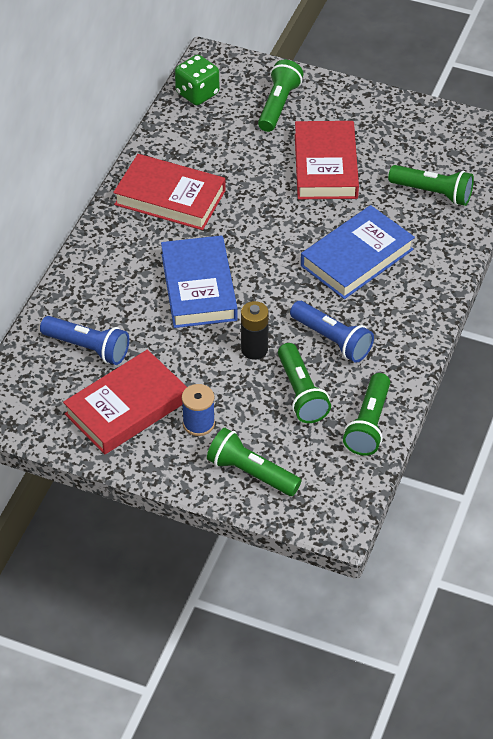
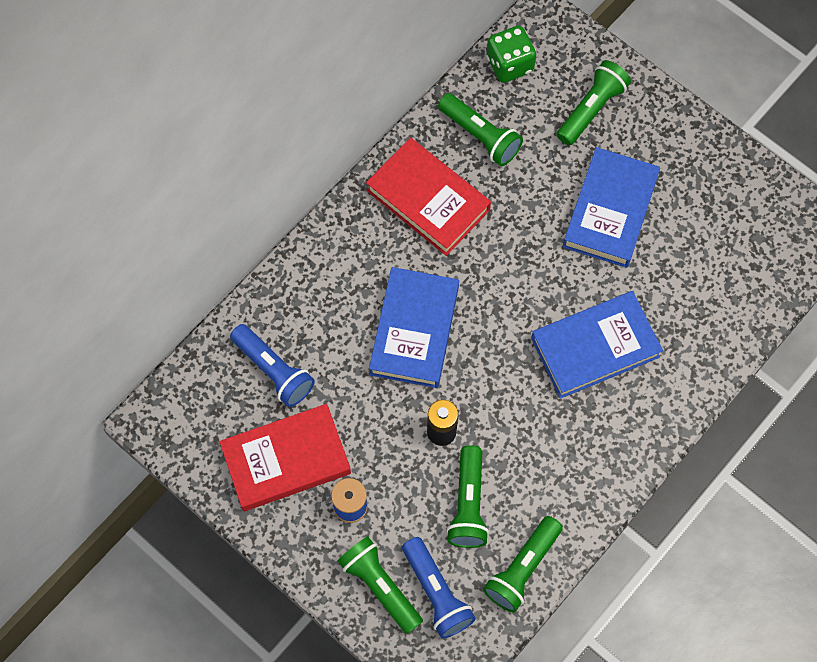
camera: 20 degrees right, 20 degrees up
(325, 166) = (610, 211): red book -> blue book
(332, 340) = (527, 448): blue flashlight -> blue flashlight (437, 593)
(433, 193) = (712, 287): green flashlight -> green flashlight (480, 136)

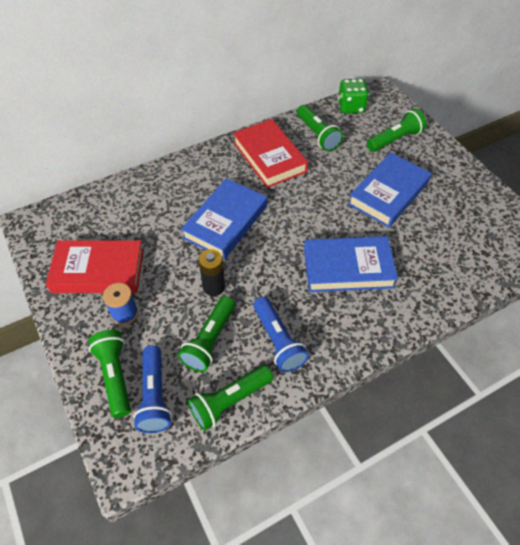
camera: 20 degrees right, 15 degrees down
(274, 371) = (122, 218): blue flashlight -> blue flashlight (278, 341)

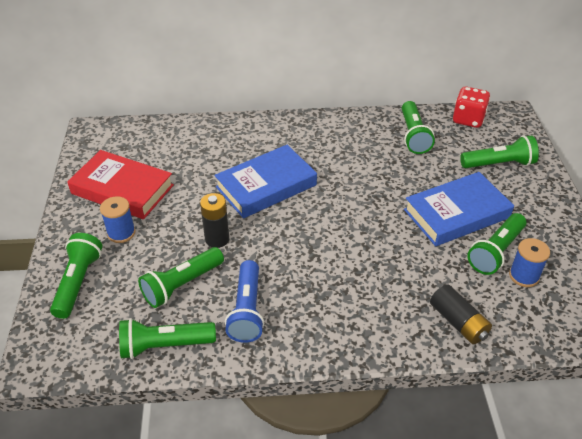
camera: 25 degrees right, 10 degrees down
(154, 396) = (100, 313): blue flashlight -> none
(269, 157) = (348, 141): red book -> none
(348, 268) = (364, 269): blue book -> none
(351, 107) = (468, 119): green dice -> red dice
(433, 216) = (495, 252): none -> green flashlight
(440, 285) = (458, 322): none -> black battery
(463, 228) = (523, 276): none -> blue spool

